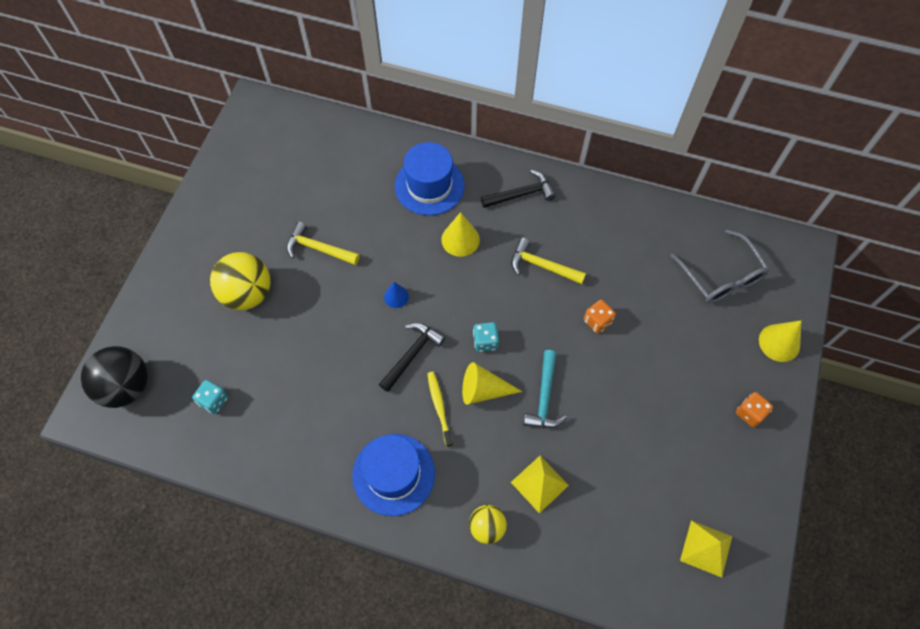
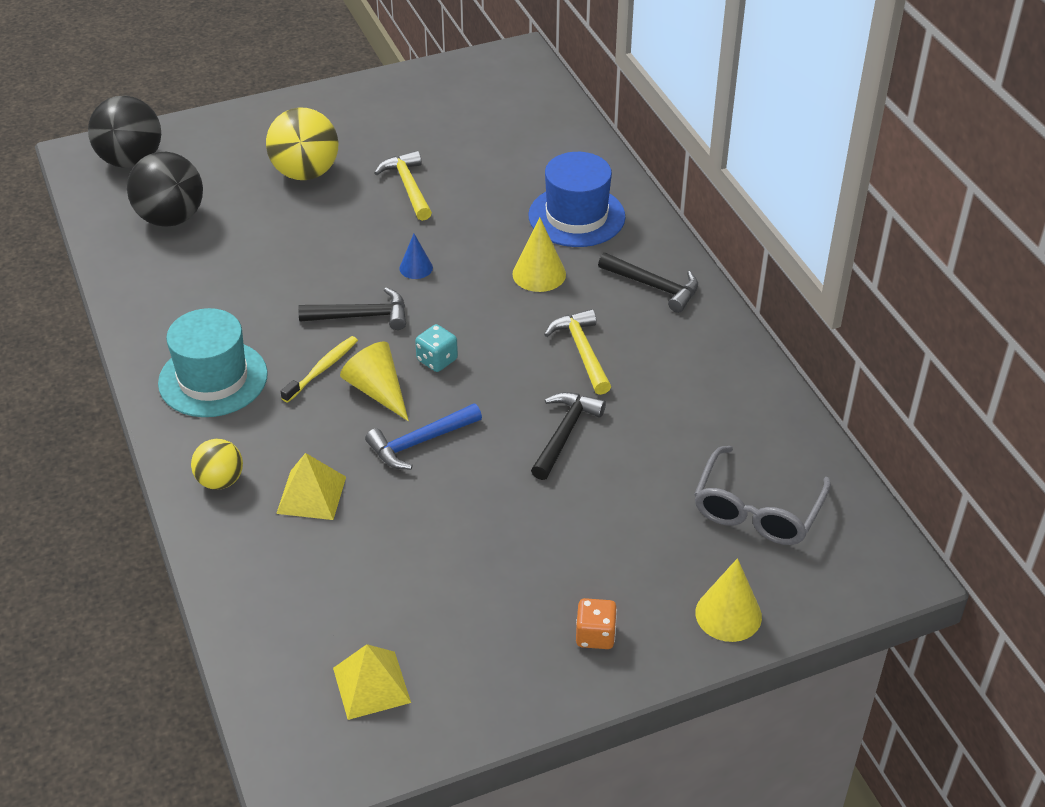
camera: 50 degrees right, 20 degrees down
(214, 401) = (171, 218): turquoise dice -> black ball
(393, 474) = (213, 379): blue hat -> turquoise hat
(544, 397) = (420, 442): turquoise hammer -> blue hammer
(597, 321) = (564, 433): orange dice -> black hammer

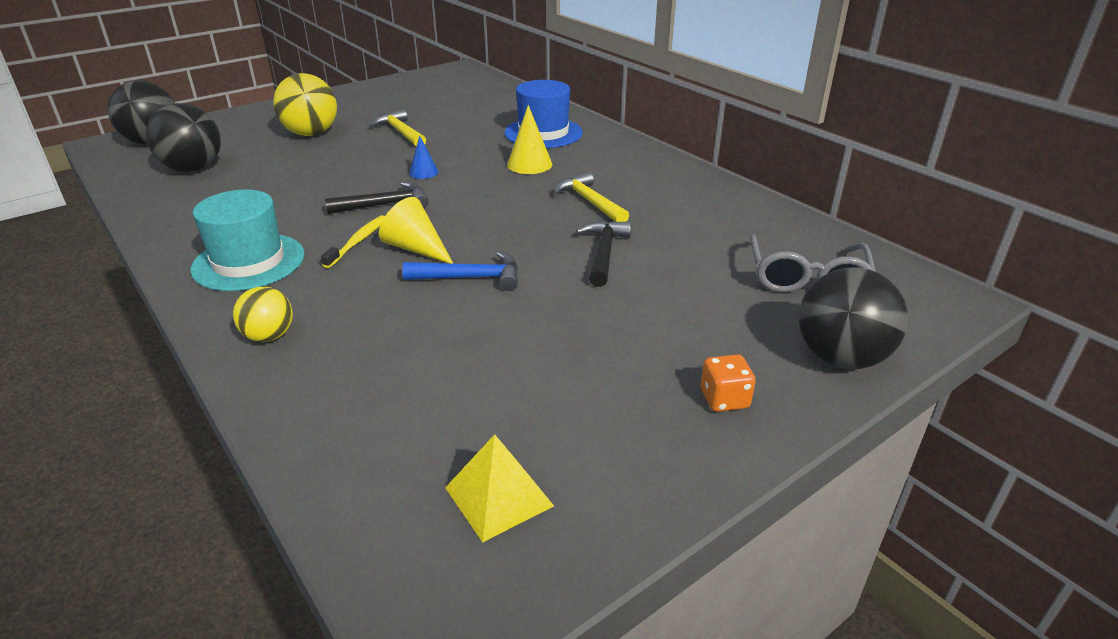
camera: 15 degrees left, 10 degrees down
(311, 495) = (373, 332): yellow pyramid -> none
(420, 442) = (471, 277): blue hammer -> blue hammer turned 135 degrees counterclockwise
(437, 360) = (464, 222): turquoise dice -> none
(654, 286) = (626, 160): black hammer -> none
(728, 614) = (840, 358): yellow cone -> black ball

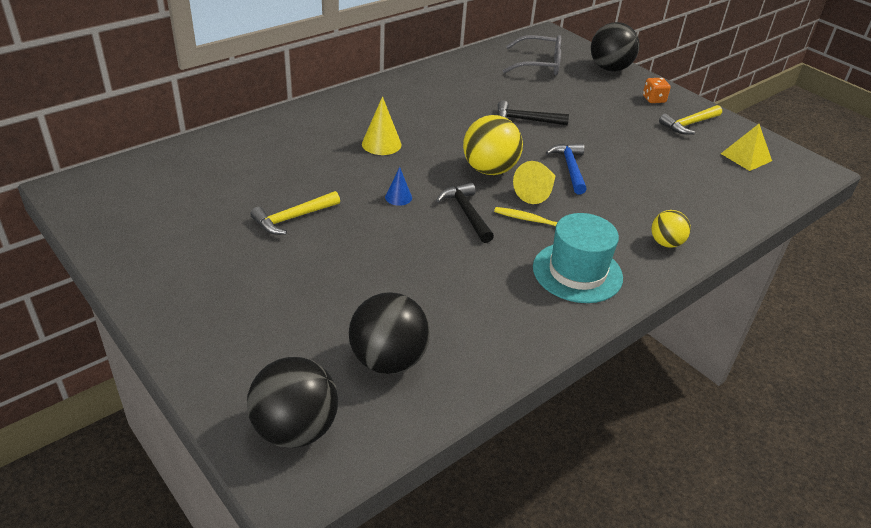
camera: 95 degrees left, 5 degrees up
(311, 134) = (286, 283): yellow ball -> yellow ball (489, 170)
(543, 133) = (308, 136): blue hat -> none
(589, 202) = (451, 121): yellow hammer -> yellow hammer (689, 124)

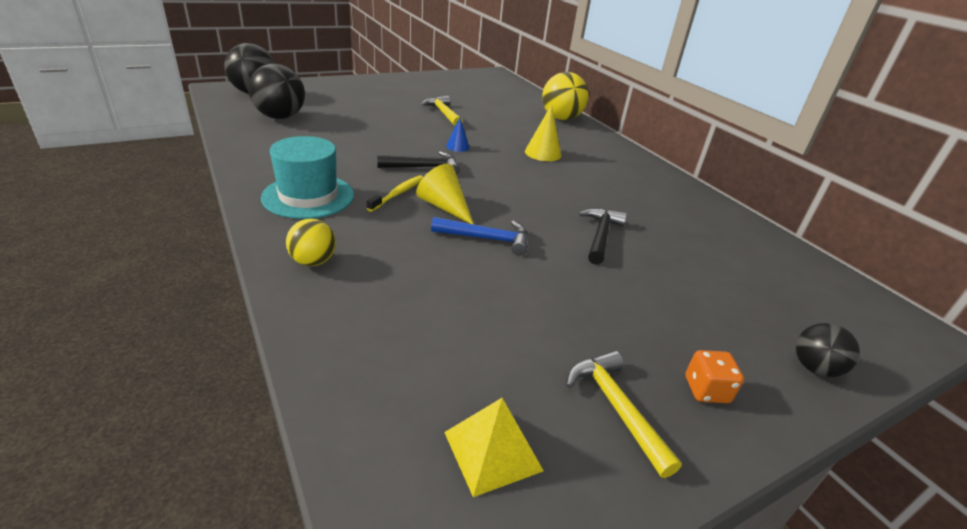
camera: 100 degrees right, 5 degrees down
(489, 170) = (492, 191): yellow ball -> yellow ball (561, 118)
(539, 64) = (778, 287): grey glasses -> none
(609, 68) = (814, 368): black ball -> black ball, size x0.58

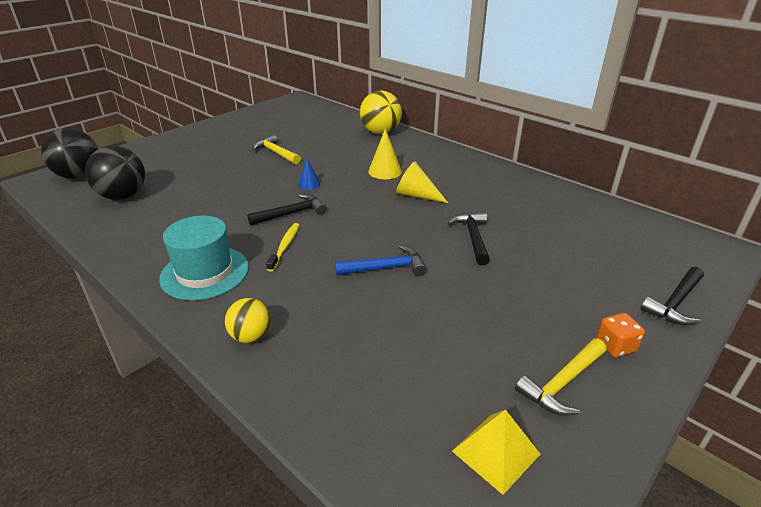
camera: 15 degrees left, 0 degrees up
(444, 207) = (333, 248): yellow cone -> yellow cone (416, 195)
(616, 407) = (562, 383): yellow hammer -> yellow hammer turned 90 degrees counterclockwise
(814, 368) = (675, 303): black ball -> black hammer

